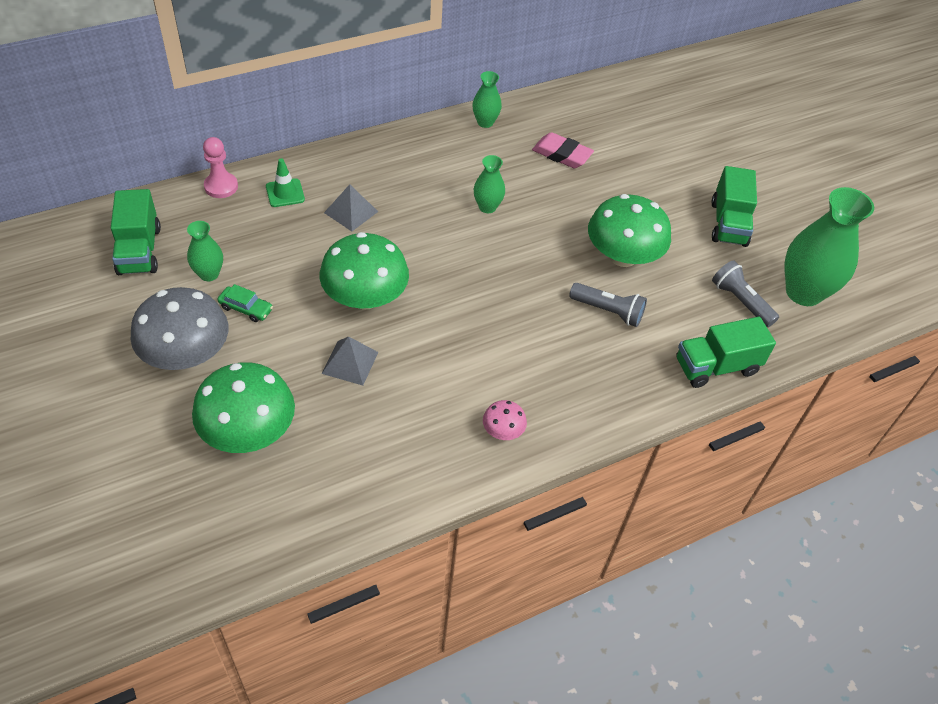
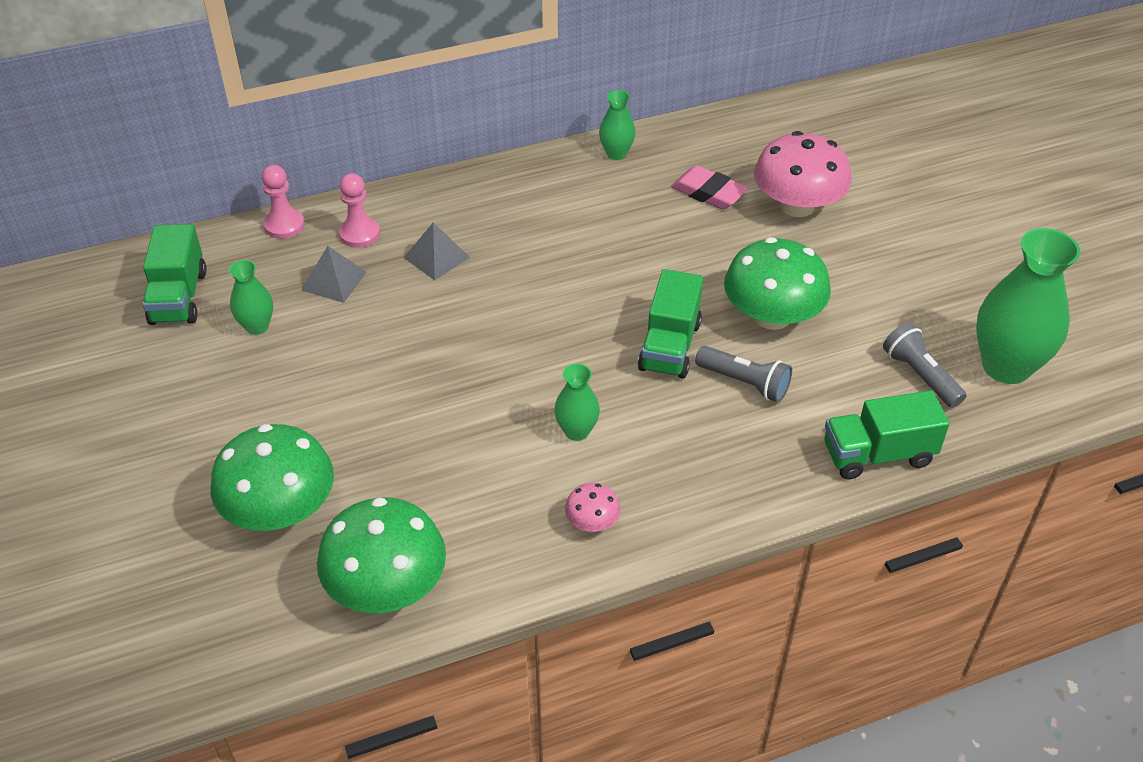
camera: 10 degrees right, 5 degrees down
(186, 354) = (218, 418): grey mushroom -> none
(246, 308) = (295, 367): green car -> none
(285, 193) = (359, 234): green traffic cone -> pink pawn
(350, 362) = (413, 434): grey pyramid -> grey pyramid (334, 281)
(365, 297) = (441, 358): green mushroom -> green mushroom (387, 586)
(487, 207) = (606, 254): green vase -> green vase (576, 431)
(631, 164) = (797, 206): none -> pink mushroom
(728, 223) = (916, 280): green truck -> green truck (670, 346)

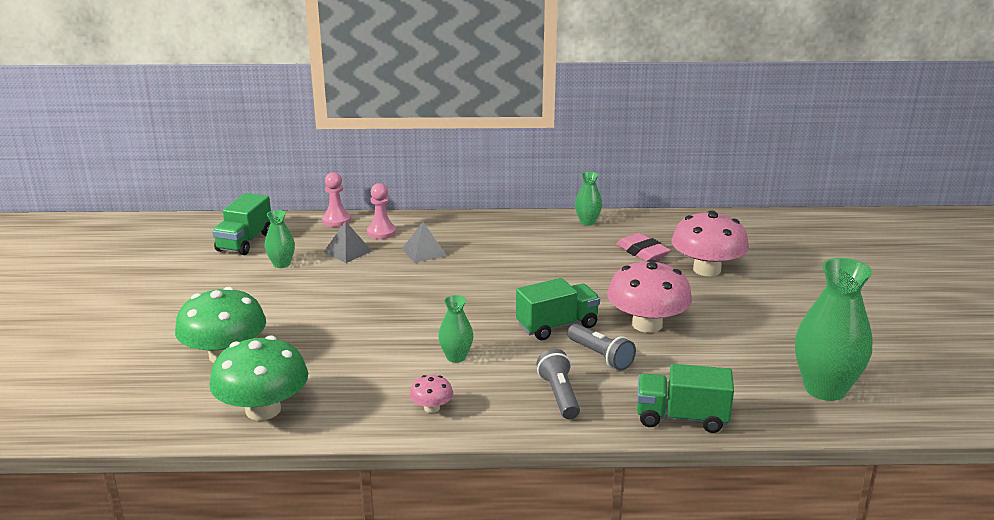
camera: 20 degrees right, 20 degrees down
(670, 346) = (557, 326): green truck -> green truck turned 150 degrees counterclockwise
(772, 316) = (647, 324): green mushroom -> pink mushroom
(920, 376) = (746, 380): grey flashlight -> grey flashlight (559, 395)

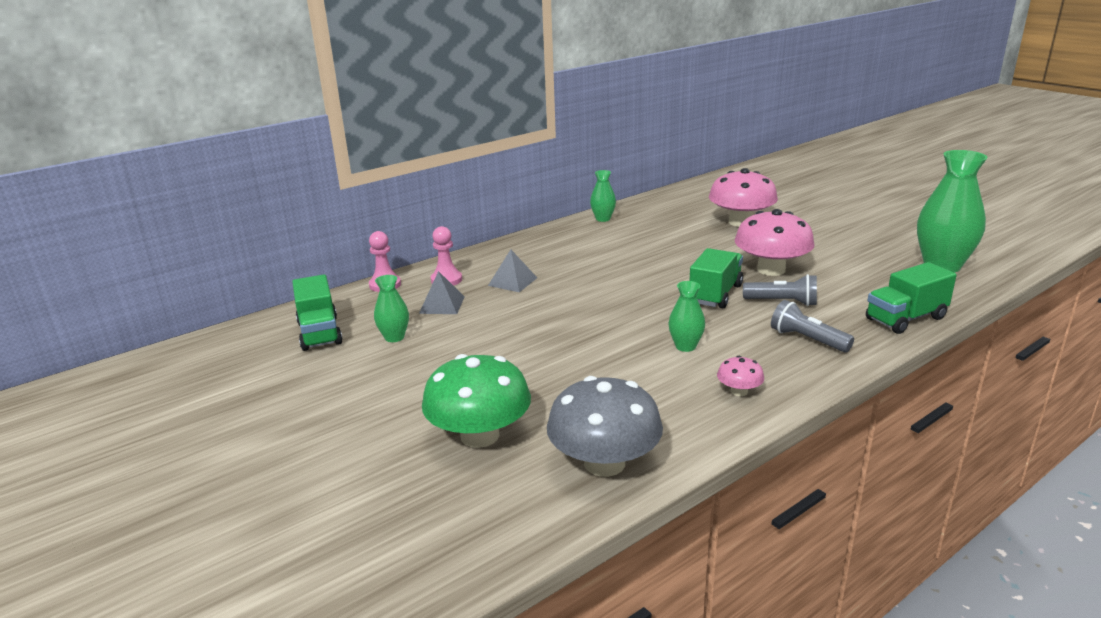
camera: 35 degrees left, 0 degrees up
(263, 410) = (604, 463): green mushroom -> grey mushroom
(642, 252) = (679, 225): pink eraser -> none

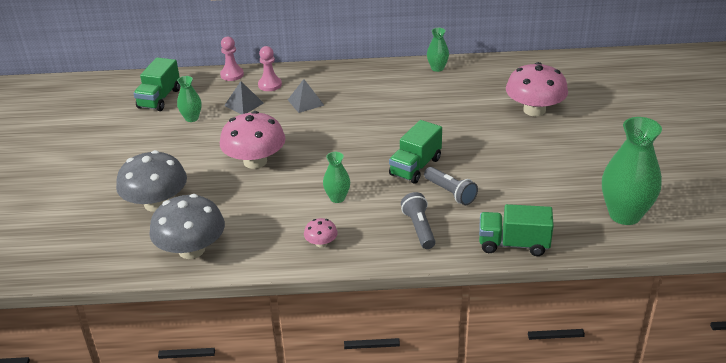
camera: 35 degrees right, 10 degrees up
(479, 435) = (156, 203): green mushroom -> grey mushroom
(715, 294) = (415, 167): green truck -> green truck turned 150 degrees clockwise
(771, 269) = (486, 163): pink mushroom -> pink mushroom (255, 161)

